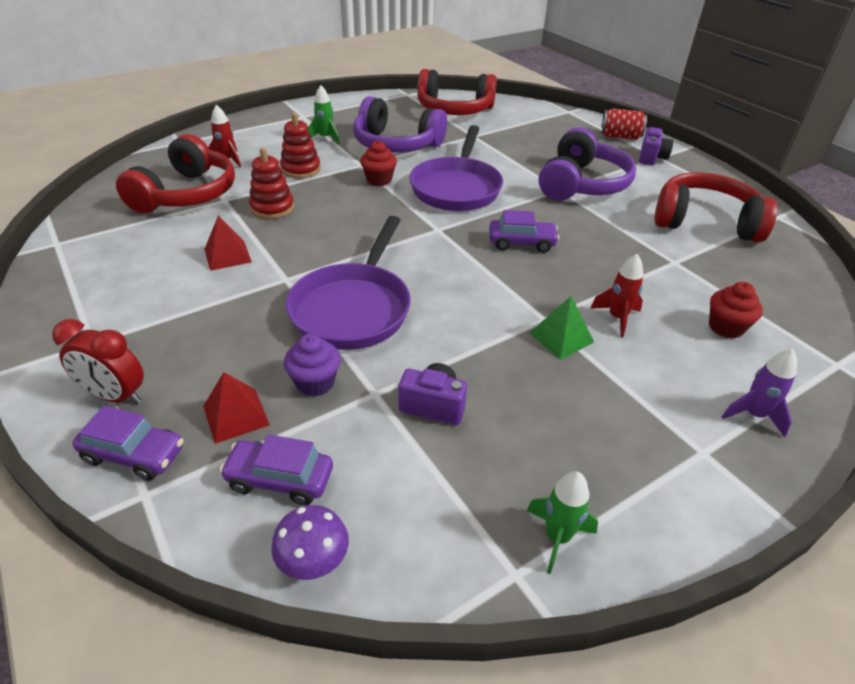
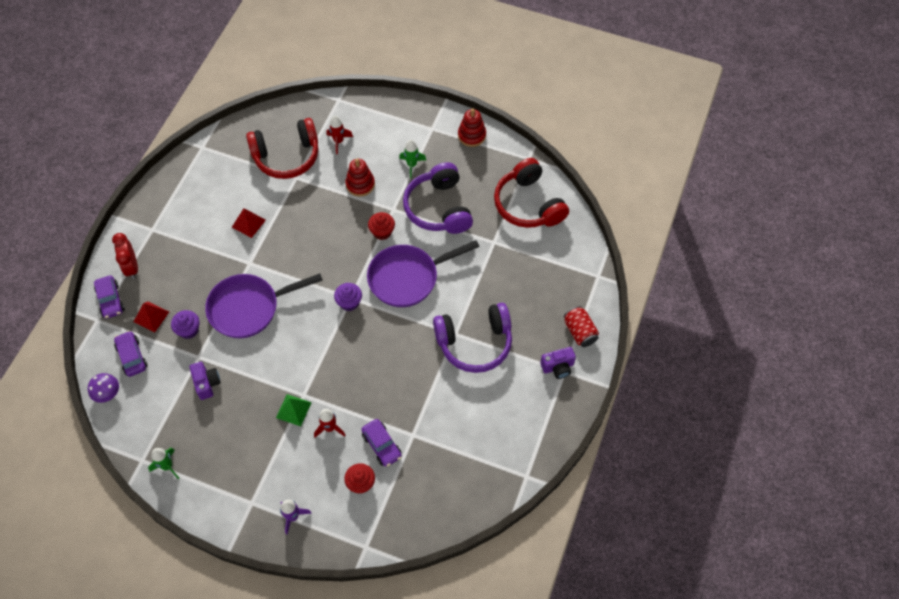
camera: 55 degrees right, 20 degrees up
(272, 208) = (306, 205): red stacking toy -> red stacking toy (471, 135)
(443, 232) = (349, 302): none -> purple cupcake
(521, 243) = (370, 347): purple car -> purple car (382, 445)
(705, 222) = (481, 435): red headphones -> none

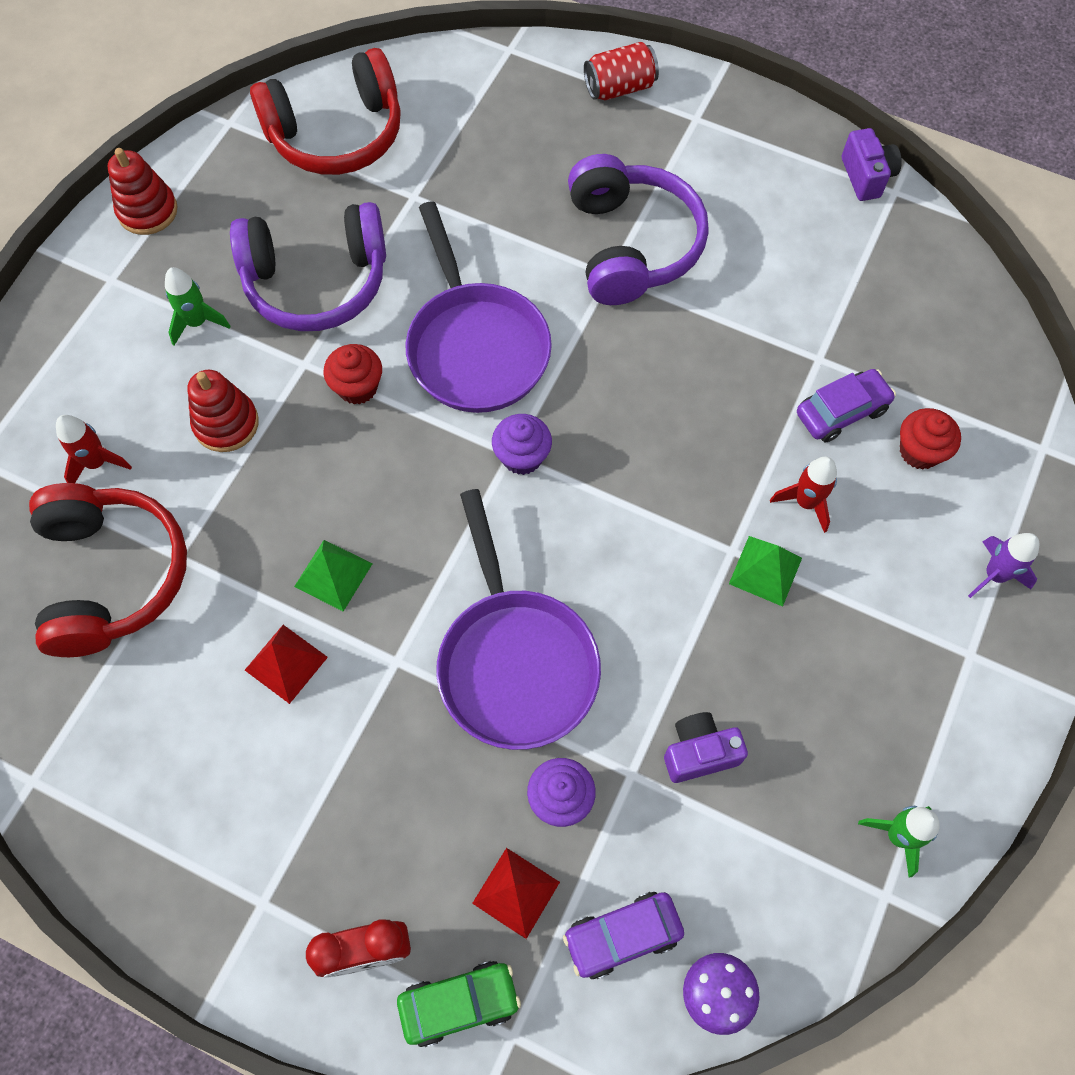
camera: 85 degrees left, 5 degrees up
(110, 300) = (459, 1003): purple car -> green car
(288, 235) = (333, 575): none -> green pyramid
(558, 367) = (688, 126): purple camera -> purple camera (866, 176)

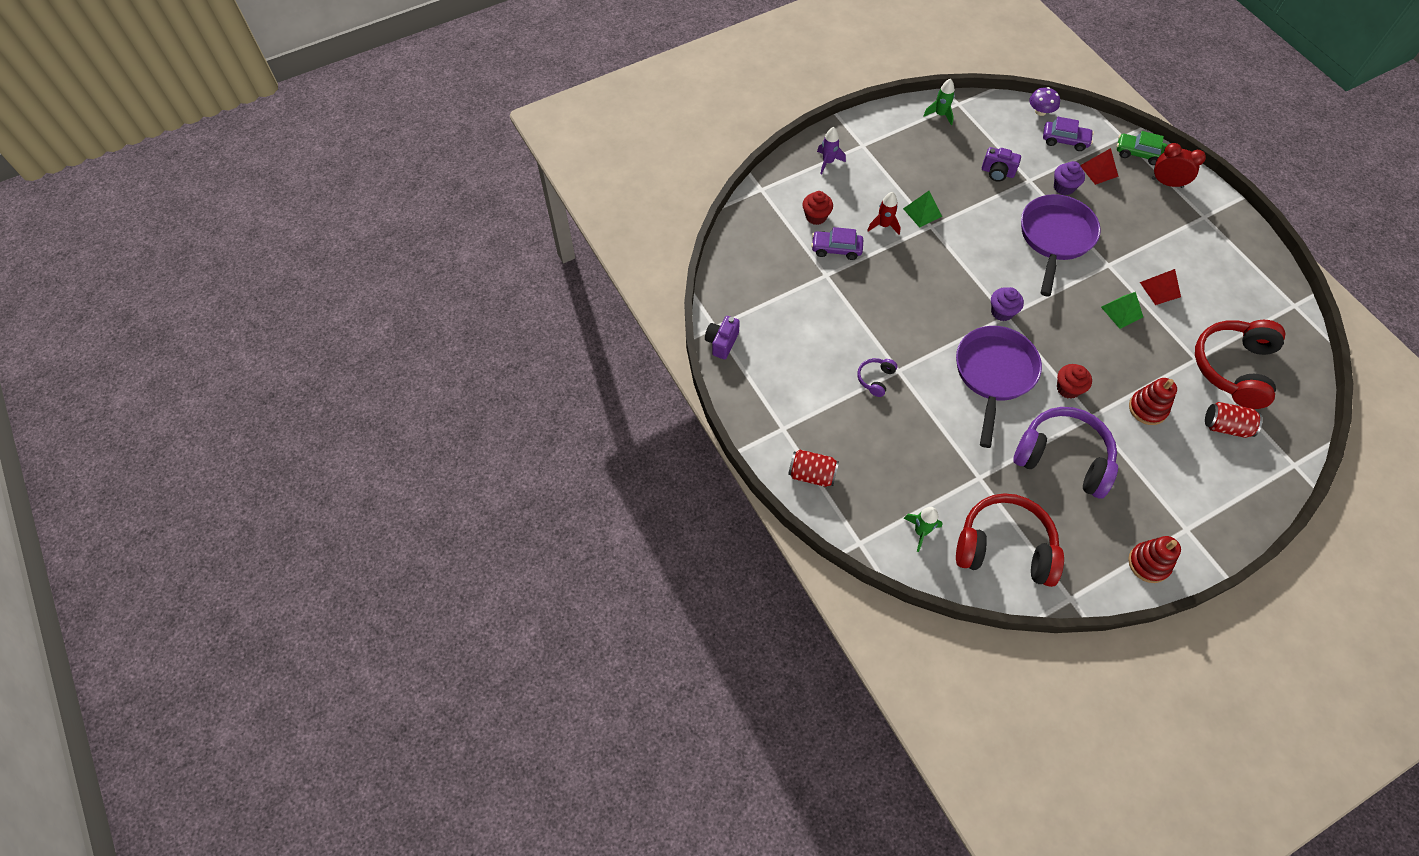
camera: 145 degrees left, 5 degrees down
(97, 463) = (1226, 426): red rocket -> red can
(197, 322) = (1143, 473): green rocket -> green rocket (920, 531)
(631, 245) = (875, 379): purple headphones -> purple headphones, size x0.44

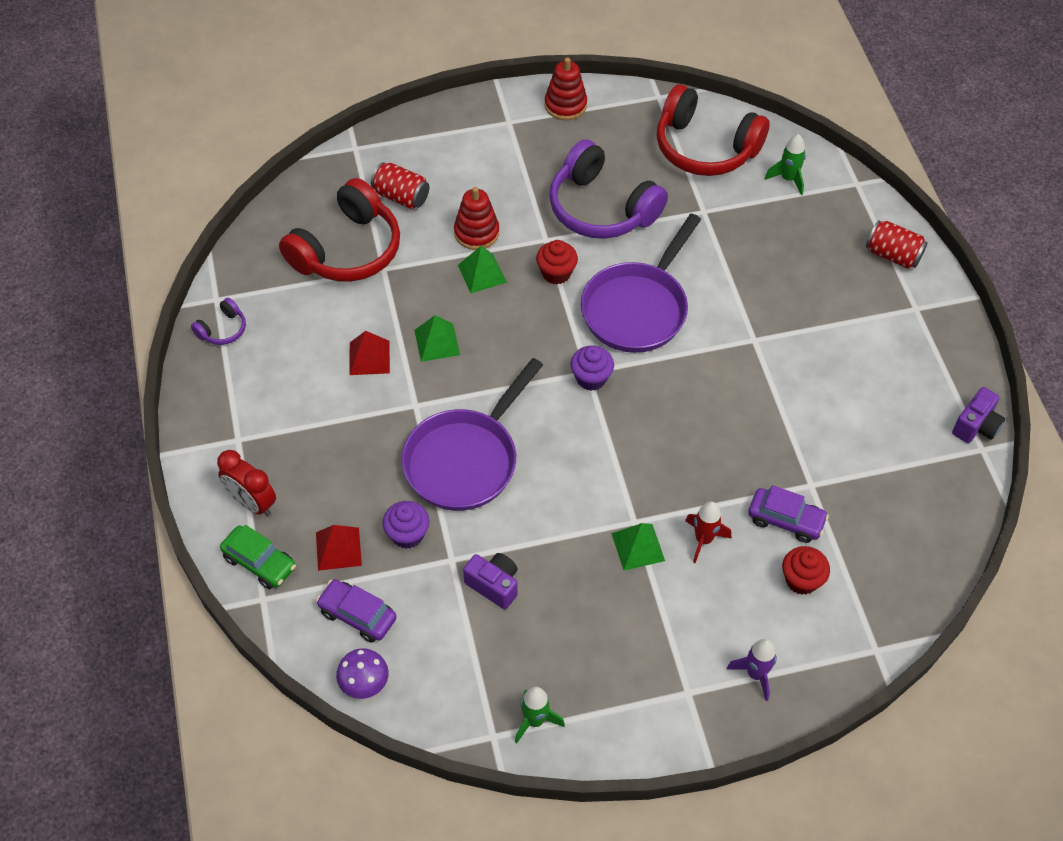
camera: 165 degrees left, 5 degrees down
(875, 379) = (786, 336): purple headphones -> purple headphones (223, 329)
(1122, 374) = (482, 273): none -> green pyramid

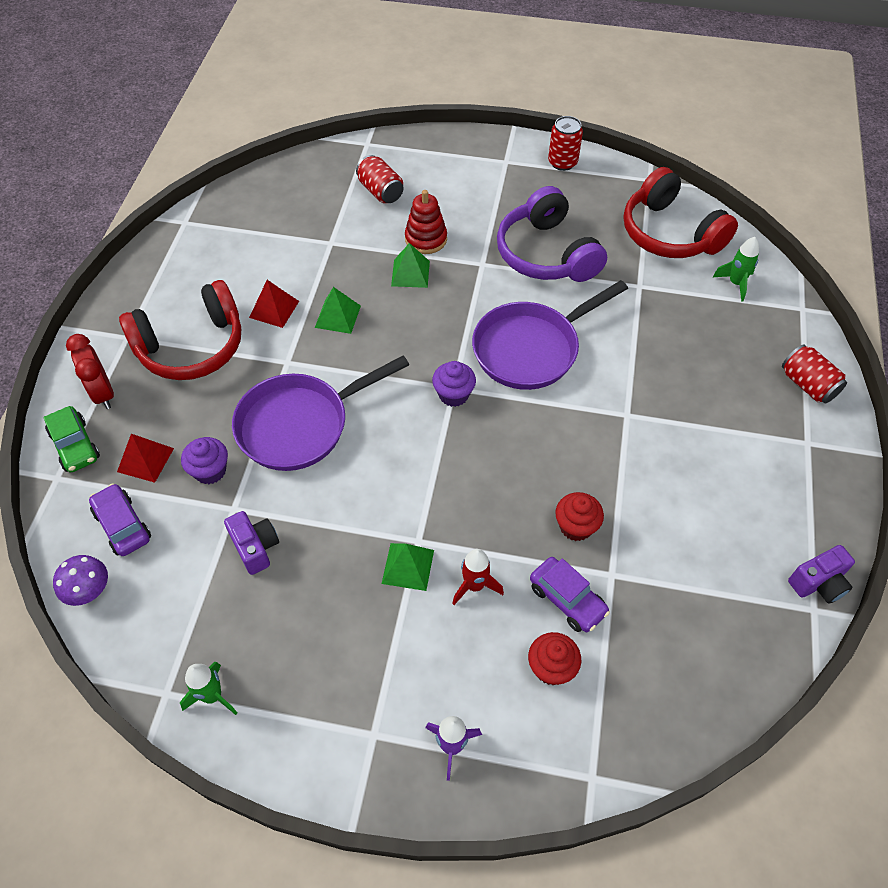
camera: 25 degrees right, 0 degrees up
(223, 329) = (174, 247): purple headphones -> none
(347, 250) = (311, 218): red headphones -> red headphones (192, 346)
(556, 273) = (475, 294): red cupcake -> red cupcake (576, 526)
(565, 105) = (562, 162): red stacking toy -> red can

